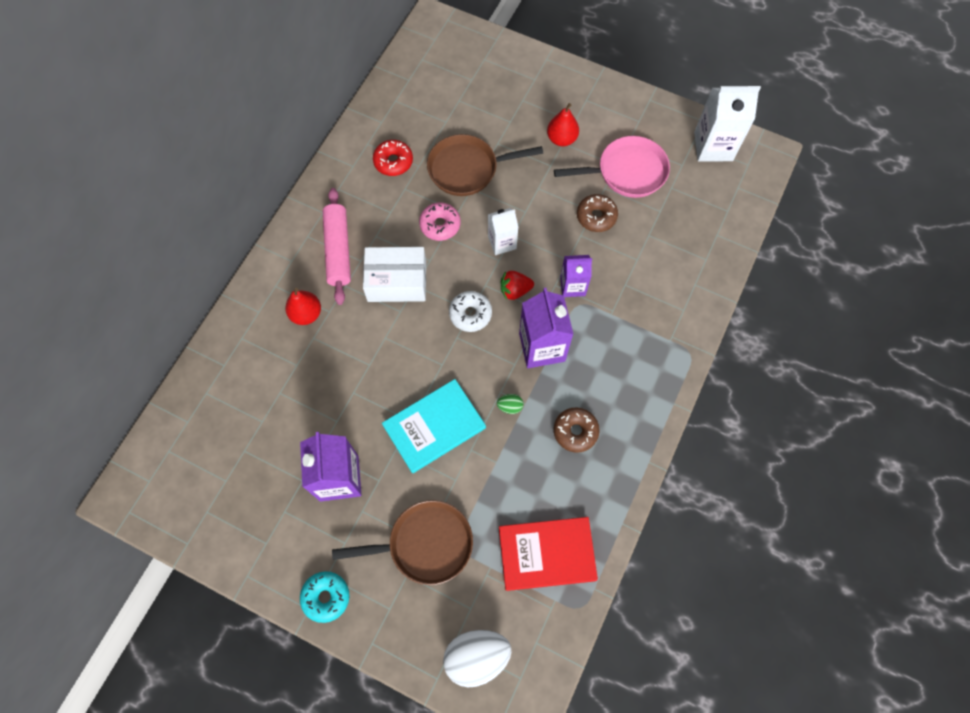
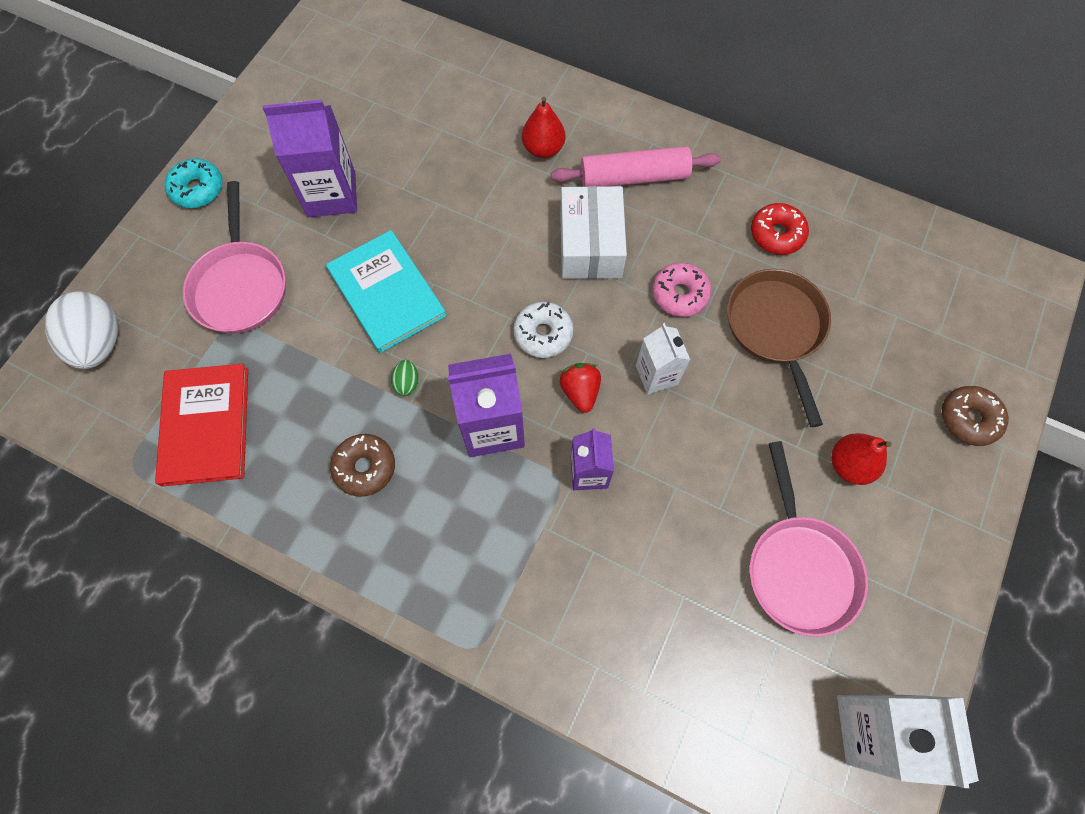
camera: 90 degrees right, 0 degrees up
(425, 544) = (240, 286): brown pan -> pink pan
(596, 216) = (710, 513): brown donut -> brown donut (968, 419)

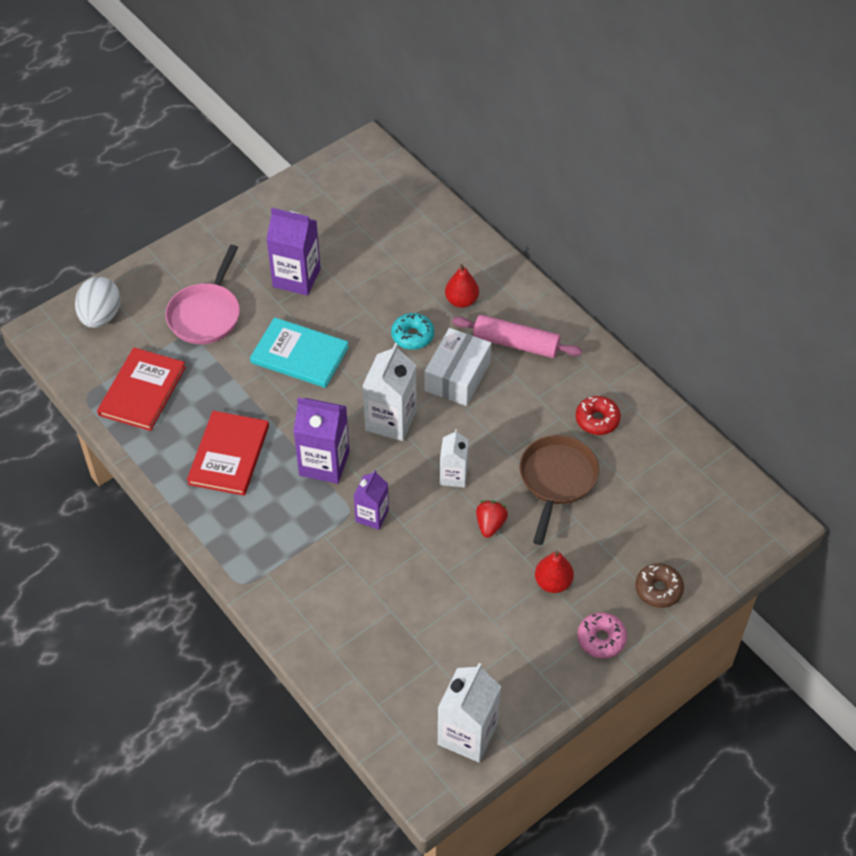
camera: 25 degrees right, 15 degrees down
(198, 189) = (209, 242): turquoise donut -> turquoise donut (412, 336)
(365, 467) = (229, 455): brown donut -> red book
(386, 293) = (299, 355): turquoise book -> turquoise book turned 60 degrees counterclockwise
(407, 383) = (283, 415): green egg -> none
(543, 334) = (391, 420): white donut -> white carton
(580, 391) = (395, 465): red strawberry -> red strawberry (490, 524)
(679, 294) = (501, 432): pink donut -> pink donut (601, 639)
(799, 568) = (478, 627): pink pan -> none

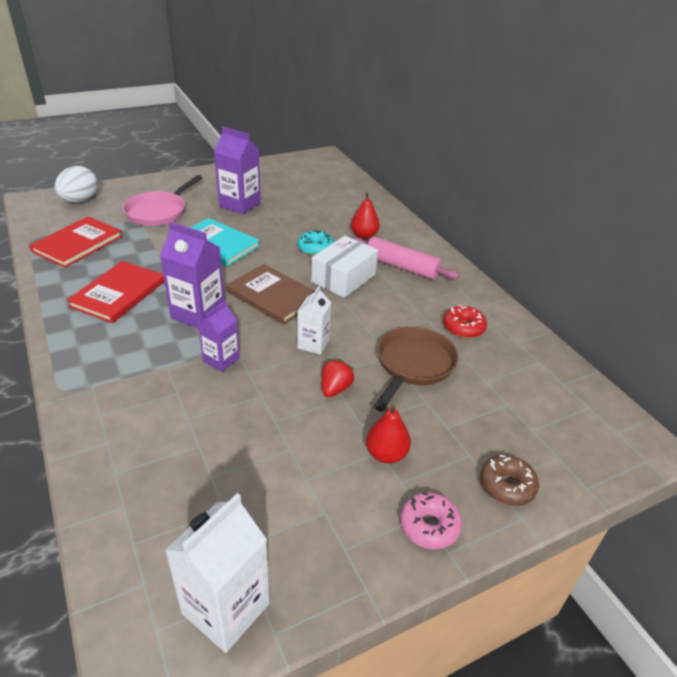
camera: 10 degrees right, 15 degrees down
(391, 420) = (272, 296): white carton -> brown book

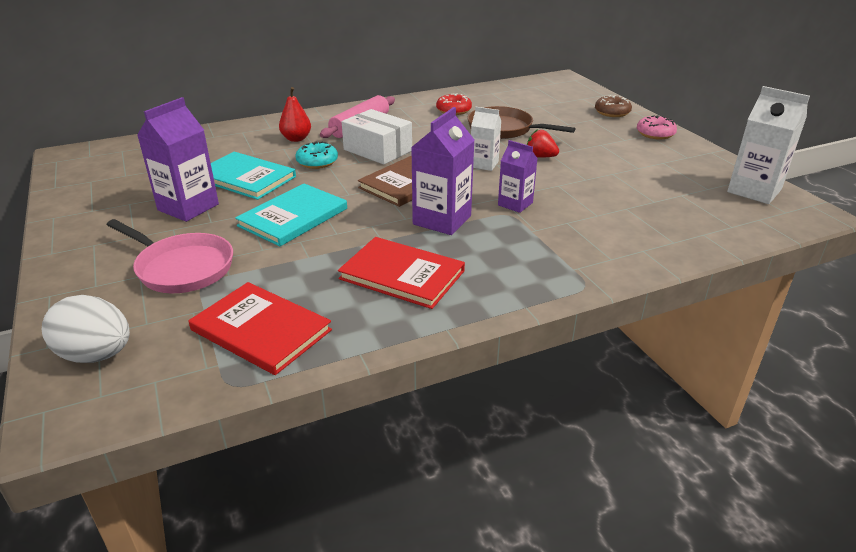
camera: 85 degrees left, 5 degrees down
(285, 220) = (246, 178): none -> turquoise book
(386, 454) = (602, 142): red pear -> none

